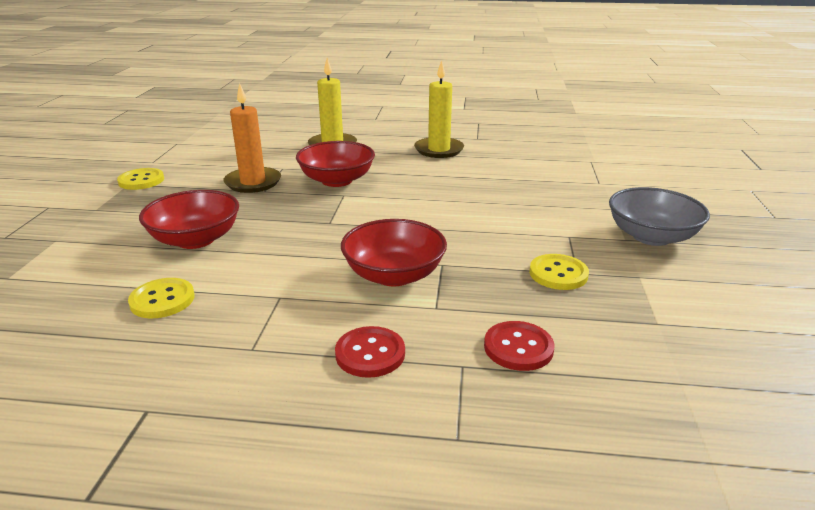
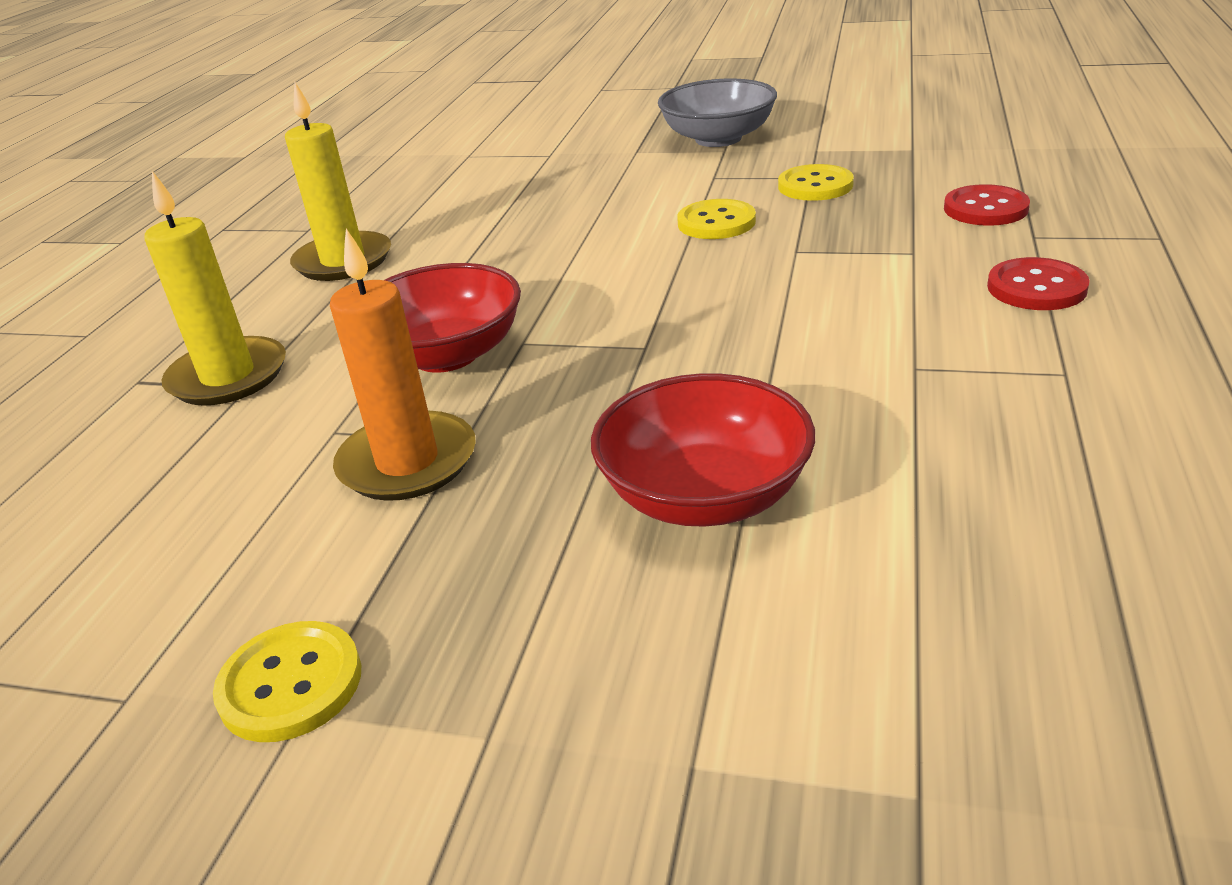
camera: 80 degrees left, 5 degrees up
(162, 300) = (958, 488): yellow button -> yellow button (716, 222)
(394, 275) = (831, 282): red bowl -> none

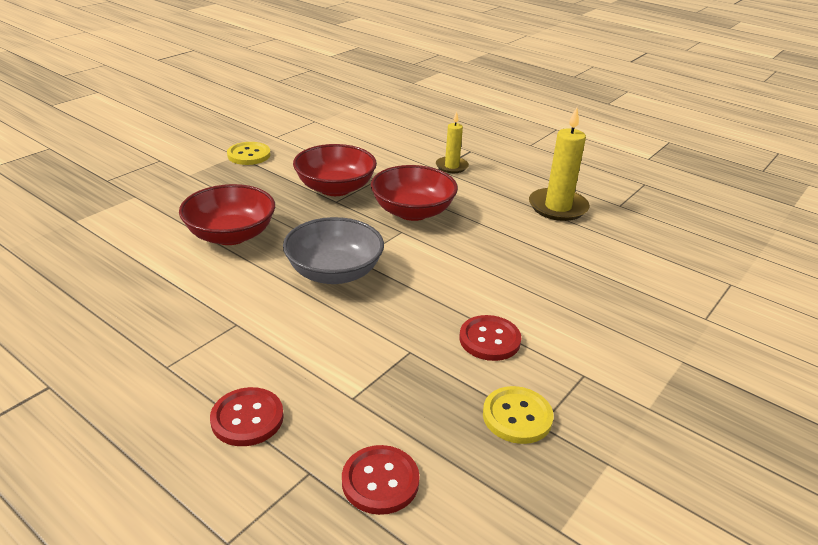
camera: 110 degrees right, 0 degrees up
(228, 376) = (451, 166): yellow candle -> yellow candle, size x0.60
(407, 462) = (335, 188): orange candle -> red bowl
(716, 222) = (489, 340): yellow button -> red button
(718, 139) = (687, 418): grey bowl -> grey bowl (334, 272)

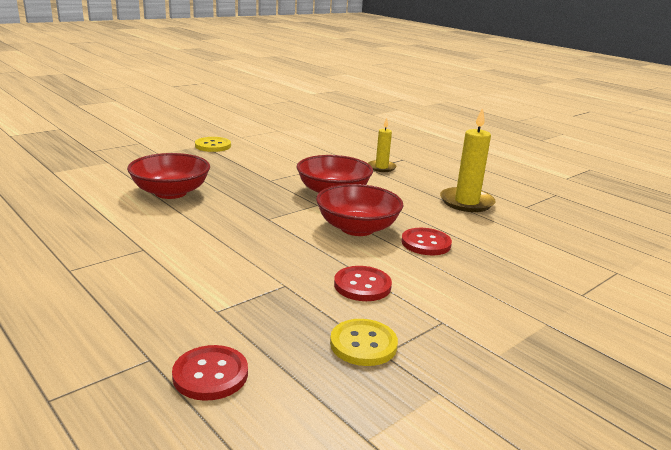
camera: 10 degrees right, 10 degrees down
(247, 418) = (116, 313): red button -> red button (426, 243)
(334, 272) = (245, 225): grey bowl -> none
(335, 188) = (274, 172): red bowl -> red bowl (357, 228)

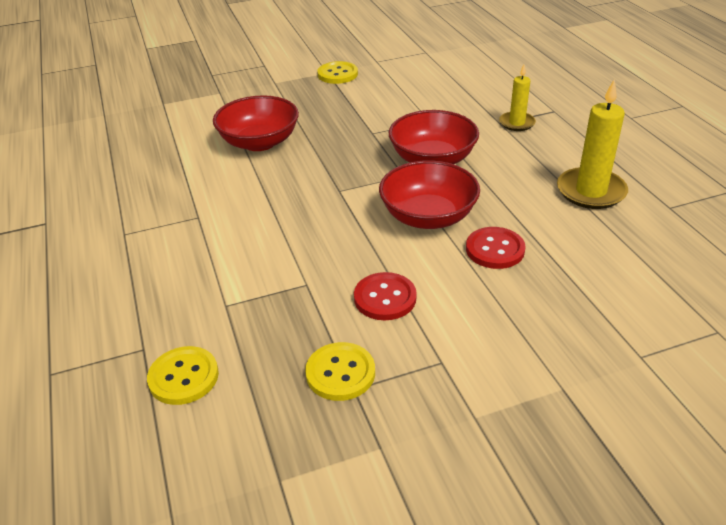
camera: 25 degrees right, 15 degrees up
(210, 374) = (183, 377): red button -> yellow button

